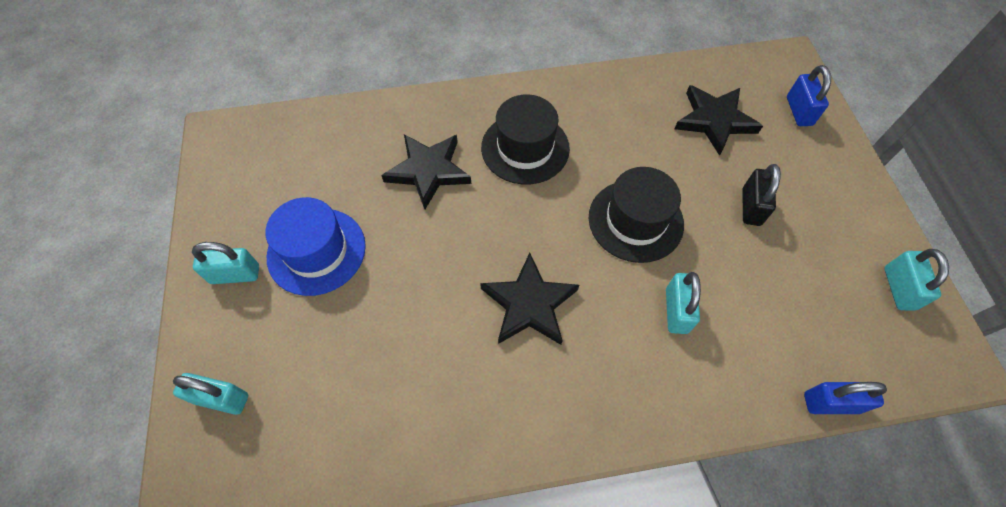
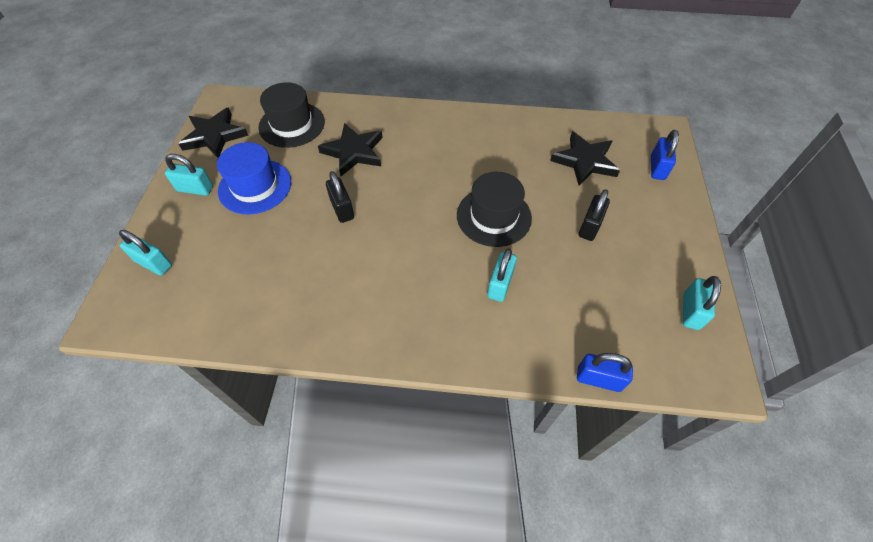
camera: 15 degrees right, 5 degrees down
(444, 256) = (342, 209): none -> black padlock
(525, 148) = (430, 151): black hat -> black hat (292, 124)
(529, 304) = (390, 254): black star -> black star (214, 136)

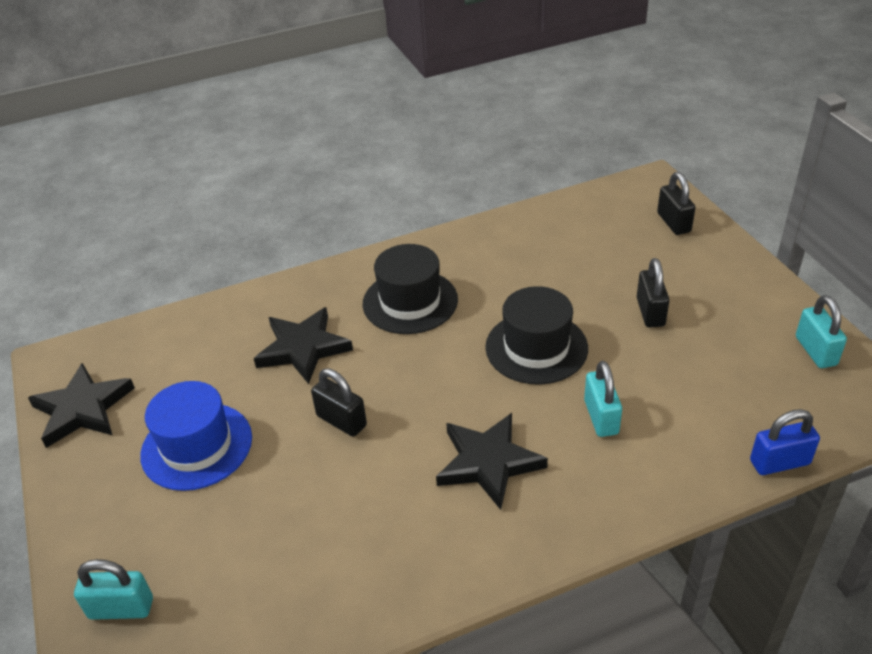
camera: 25 degrees left, 15 degrees down
(195, 189) = (108, 487): turquoise padlock -> none
(292, 124) = (189, 350): black hat -> black hat (410, 301)
(584, 161) = (592, 246): black star -> black star (488, 462)
(657, 168) = (673, 223): blue padlock -> black padlock

